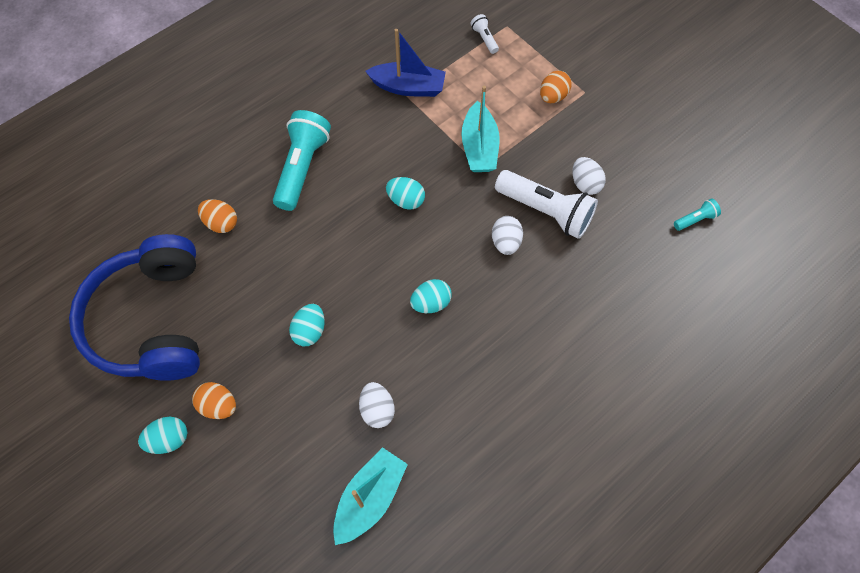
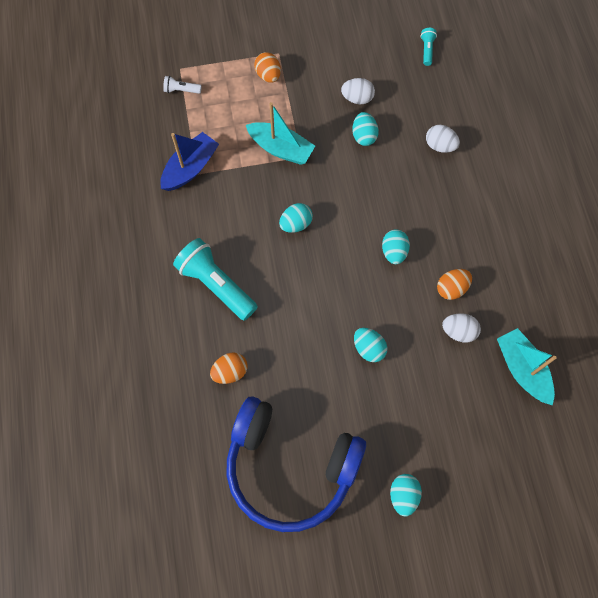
camera: 60 degrees left, 5 degrees up
(218, 405) = (395, 445): orange egg -> orange egg (451, 288)
(506, 242) = (373, 176): white egg -> white egg (440, 146)
(545, 211) = (364, 136): white flashlight -> turquoise egg

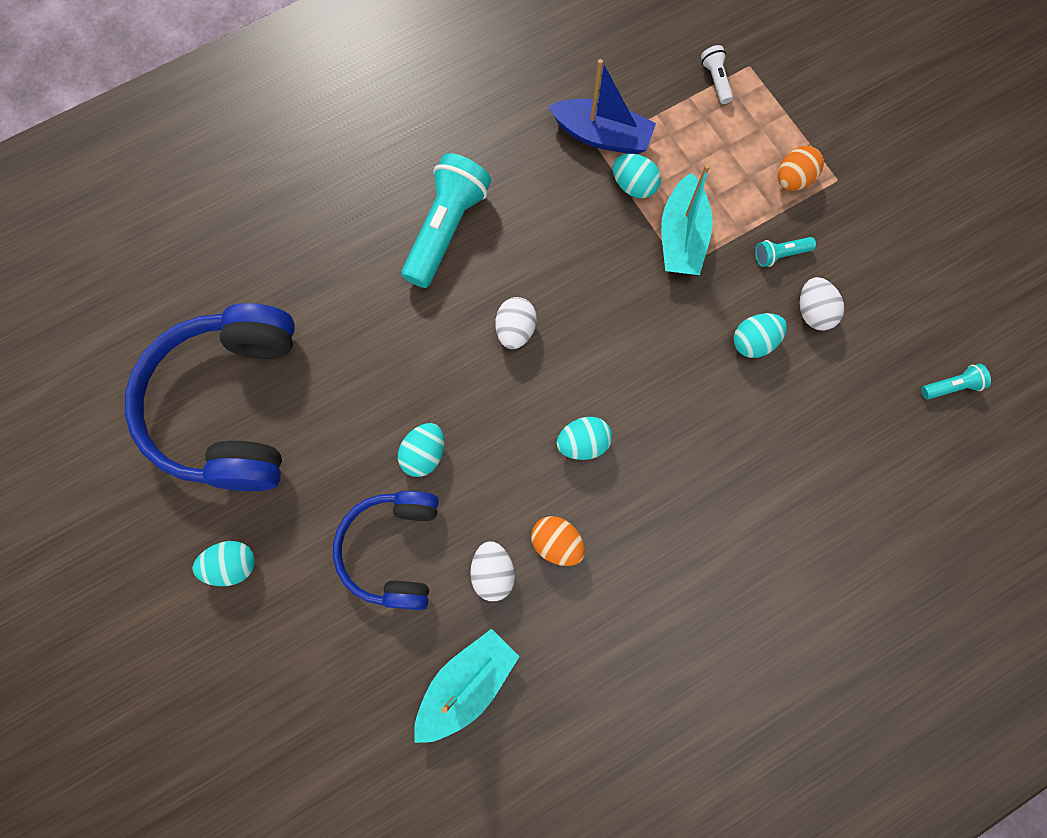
camera: 70 degrees right, 5 degrees up
(230, 372) = (332, 289): orange egg -> none
(296, 224) = (573, 297): turquoise egg -> turquoise egg (634, 186)
(314, 101) = (780, 254): none -> turquoise flashlight
(425, 387) = (393, 550): none -> blue headphones
(440, 146) = (787, 457): white egg -> white egg (515, 330)

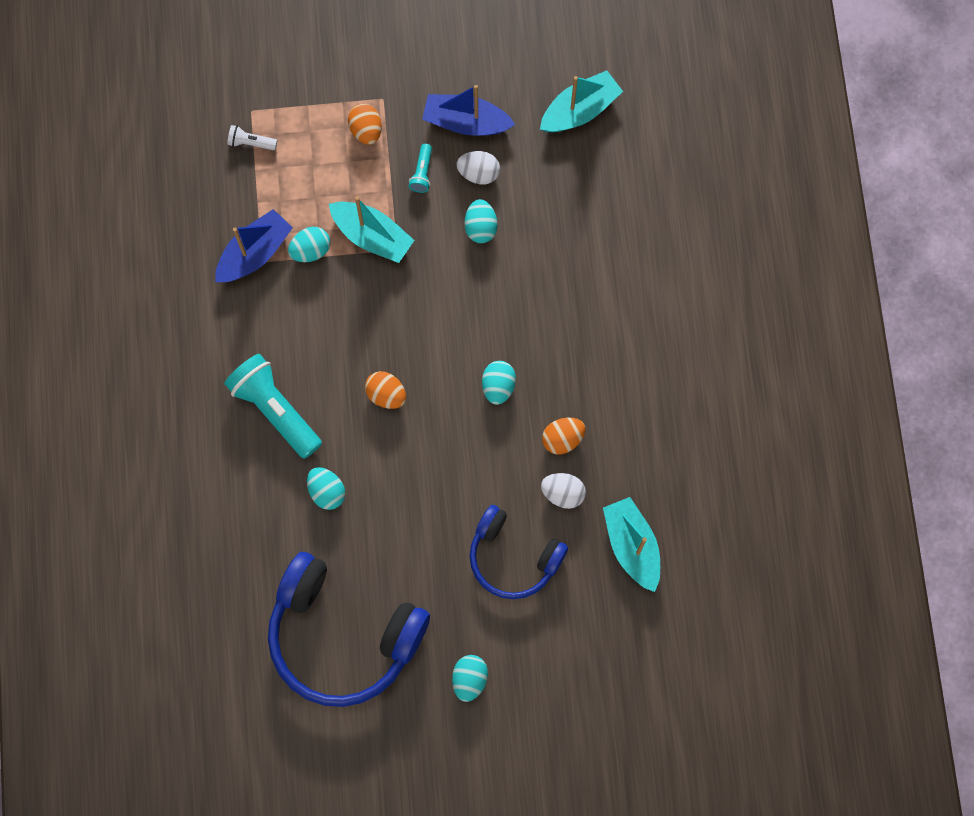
camera: 65 degrees left, 0 degrees up
(424, 454) = (451, 505): turquoise egg -> turquoise egg (327, 492)
(515, 330) = (386, 395): white egg -> orange egg
(863, 273) = (466, 122): none -> blue boat
(951, 386) = (580, 110): turquoise flashlight -> turquoise boat

